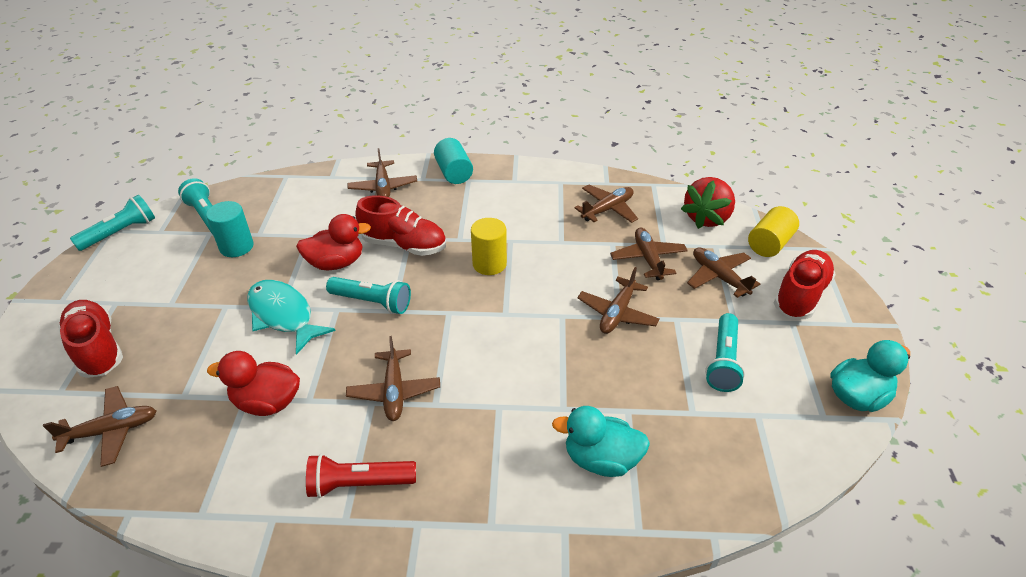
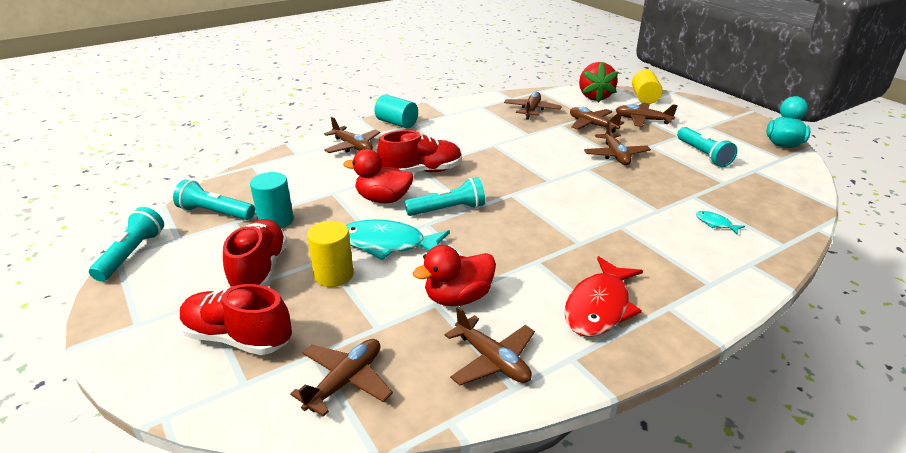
camera: 35 degrees left, 10 degrees down
(336, 263) = (383, 199): red duck -> red duck turned 120 degrees counterclockwise
(359, 484) = (599, 307): red flashlight -> red fish
(394, 391) = (542, 249): brown plane -> brown plane (492, 360)
(489, 264) = (499, 160): yellow cylinder -> yellow cylinder (333, 275)
(601, 459) = (715, 223): turquoise duck -> turquoise fish
(800, 295) = (693, 114): red shoe -> red shoe (259, 270)

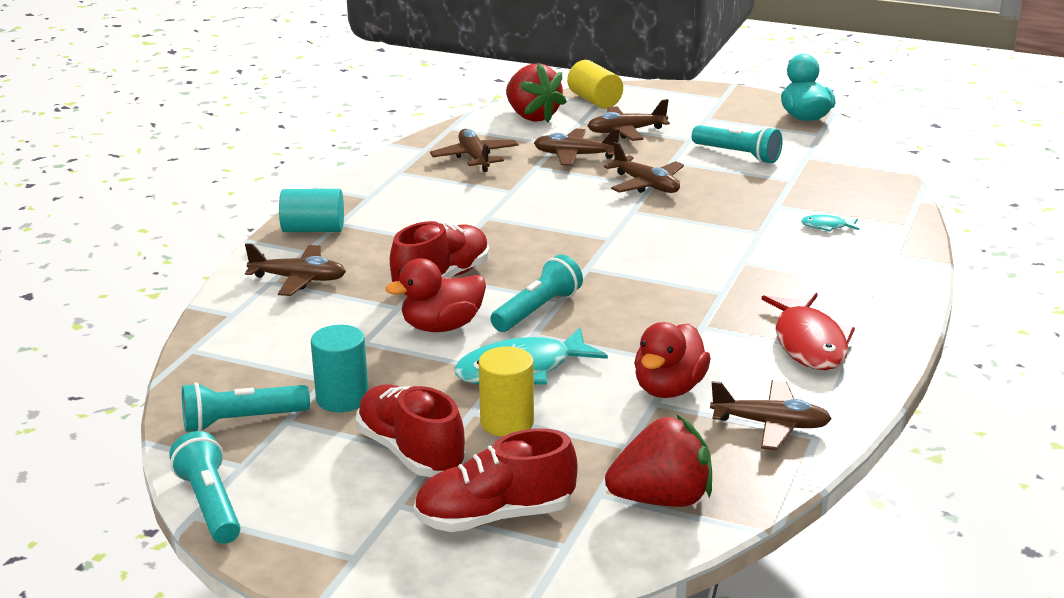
camera: 35 degrees left, 5 degrees down
(345, 381) = (662, 499): brown plane -> red strawberry

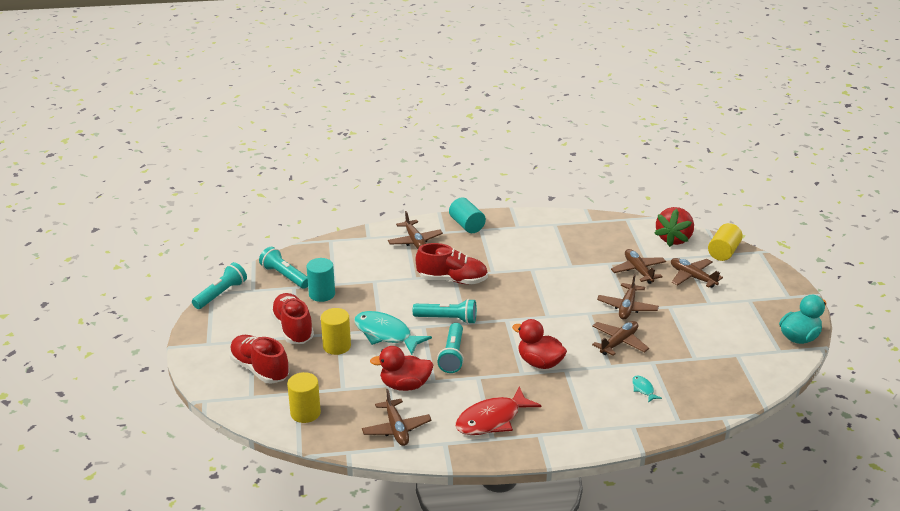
camera: 60 degrees right, 5 degrees up
(411, 452) = (293, 328): red shoe -> red shoe turned 45 degrees counterclockwise
(442, 326) = (406, 297): red duck -> red duck (539, 363)
(475, 158) = (597, 240): brown plane -> brown plane (619, 343)
(662, 499) = (305, 413): red strawberry -> yellow cylinder
(738, 155) = (708, 327): turquoise flashlight -> turquoise flashlight (452, 355)

